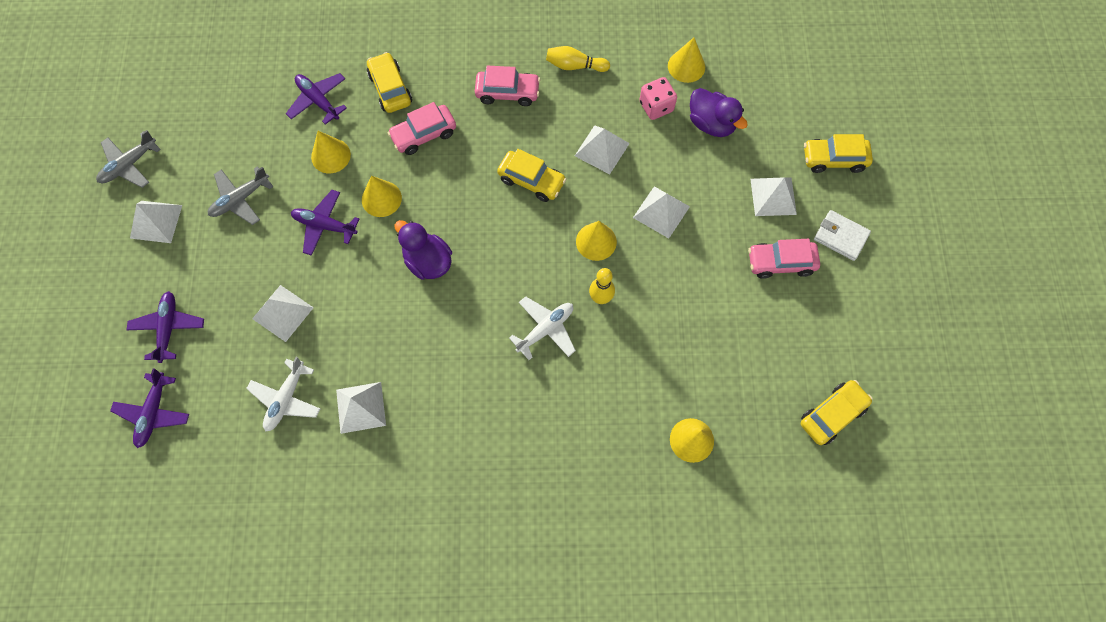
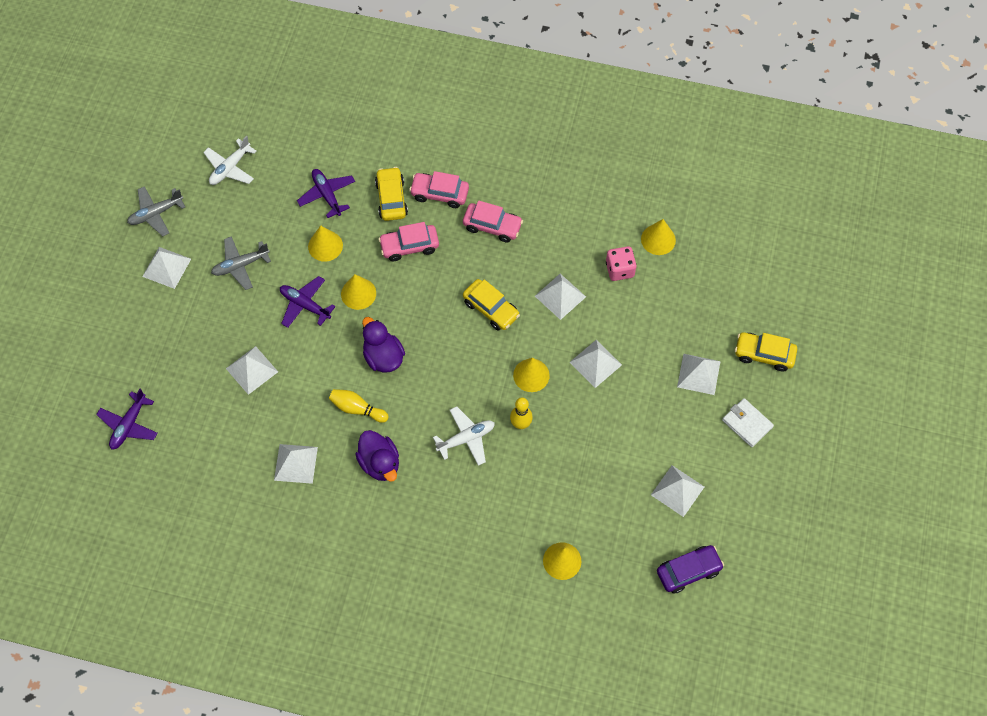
camera: 15 degrees right, 5 degrees down
(168, 328) = (156, 359): purple plane -> none
(286, 399) = (237, 441): white plane -> white plane (230, 168)
(575, 66) = (558, 216): yellow bowling pin -> yellow bowling pin (357, 408)
(711, 123) = (664, 296): purple duck -> purple duck (380, 463)
(780, 262) = (686, 433): pink car -> pink car (439, 194)
(791, 328) = (677, 490): none -> white pyramid
(832, 414) = (688, 571): yellow car -> purple car

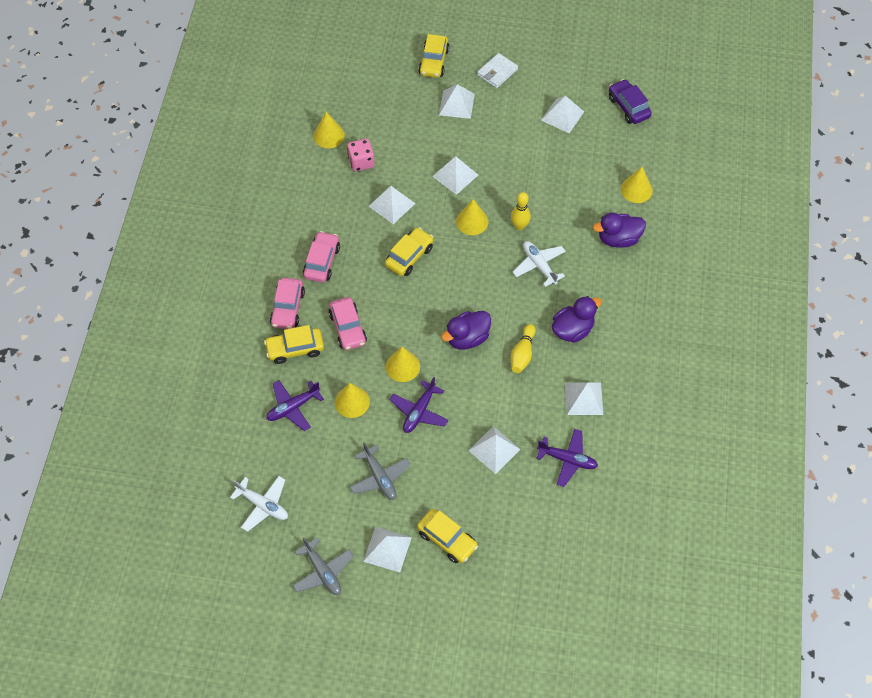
camera: 95 degrees left, 5 degrees down
(129, 425) = (567, 554): purple plane -> purple plane (567, 460)
(166, 319) = (447, 539): none -> yellow car
(493, 529) = (618, 239): none -> purple duck

